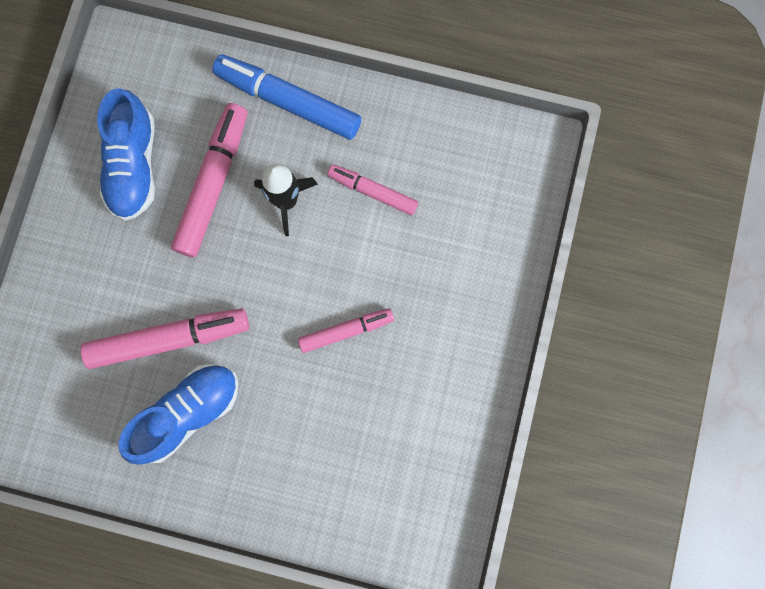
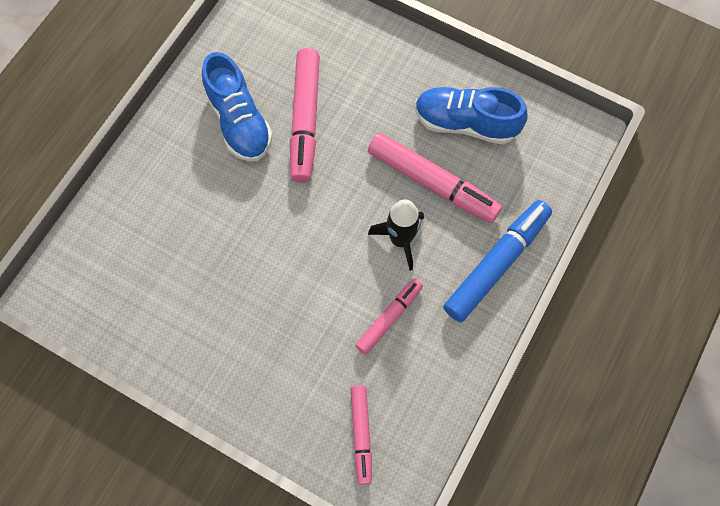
camera: 105 degrees right, 10 degrees down
(346, 331) = (267, 262): pink marker -> pink marker (361, 435)

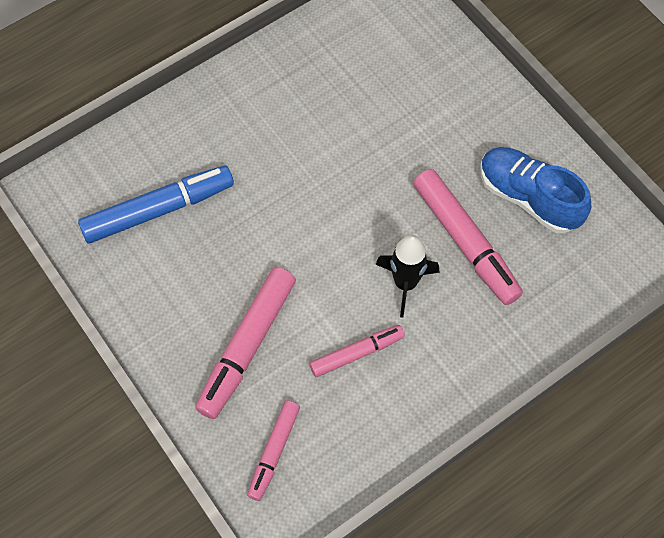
camera: 25 degrees right, 5 degrees down
(239, 121) = (302, 106): blue shoe -> none
(305, 120) = (368, 130): pink marker -> pink marker (247, 346)
(496, 264) = (491, 348): blue marker -> blue marker (158, 209)

